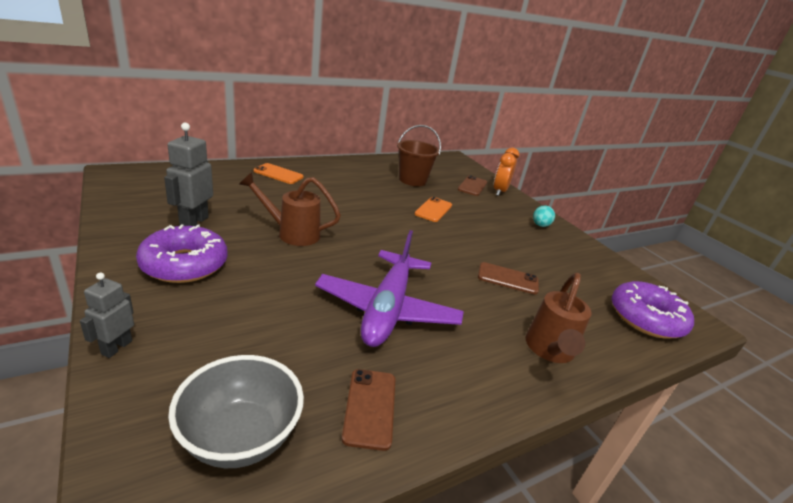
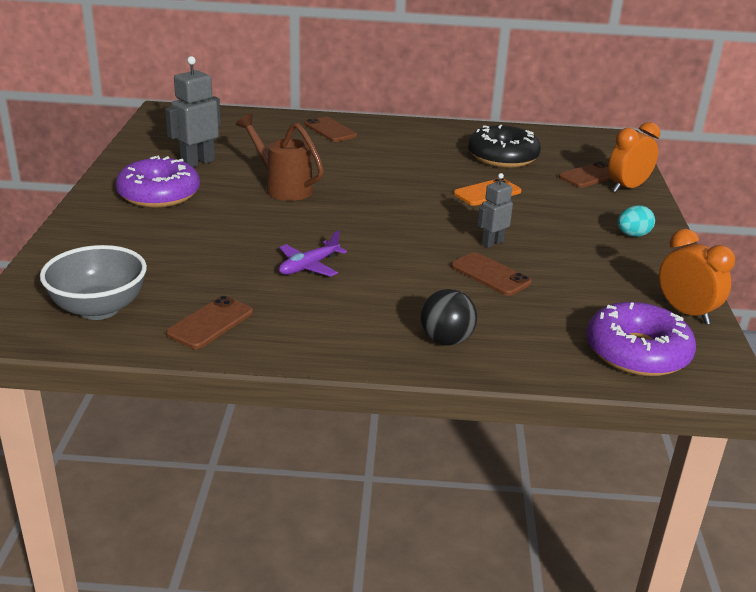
camera: 35 degrees right, 0 degrees up
(116, 347) = (63, 238): grey robot -> grey robot (492, 243)
(278, 174) = (330, 130): orange phone -> brown phone
(387, 309) = (309, 266): purple plane -> purple plane, size x0.47
(412, 180) = (502, 157): brown bucket -> black donut
(549, 351) = (446, 340): brown watering can -> black ball
(628, 277) = (686, 313): none -> orange clock

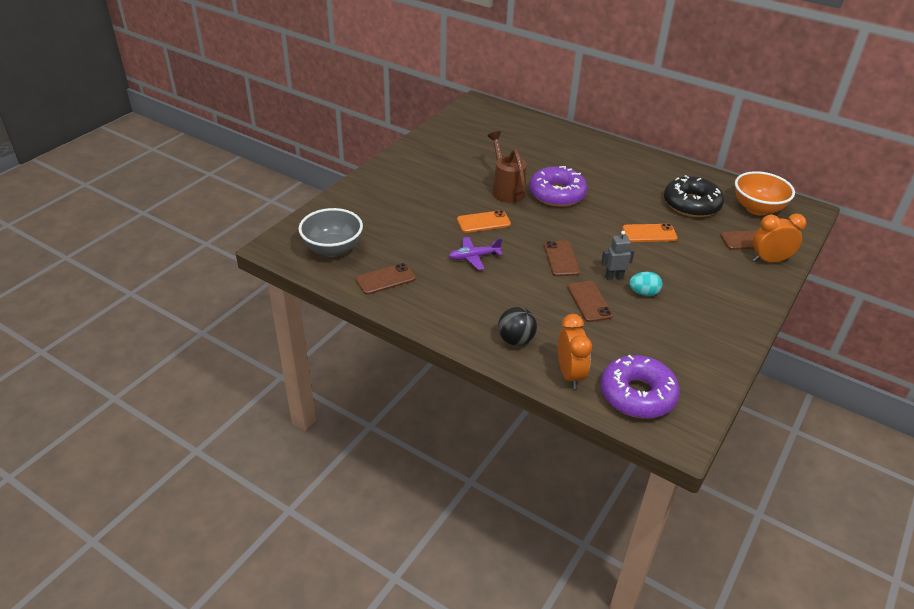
camera: 30 degrees right, 10 degrees up
(159, 194) = (423, 173): purple donut -> purple donut (557, 194)
(197, 163) = (466, 153): grey robot -> none
(286, 227) = (483, 222): none -> orange phone
(330, 130) = (579, 146): brown phone -> brown phone (561, 259)
(569, 147) = (757, 209): none -> orange bowl
(632, 235) = (730, 303): turquoise egg -> turquoise egg (643, 293)
(686, 313) = (706, 379): orange clock -> orange clock (570, 374)

